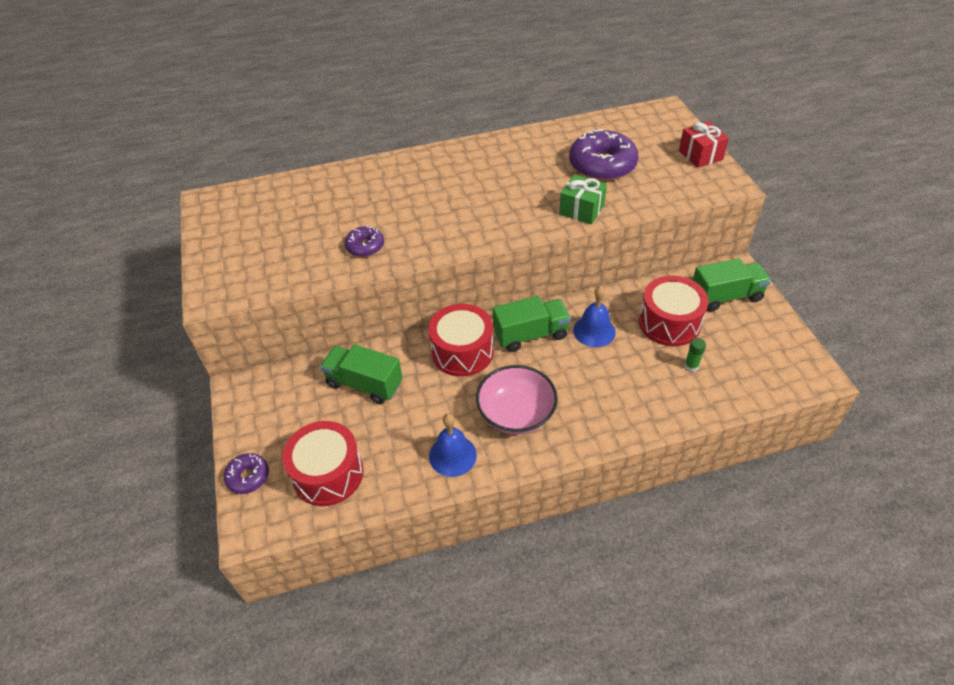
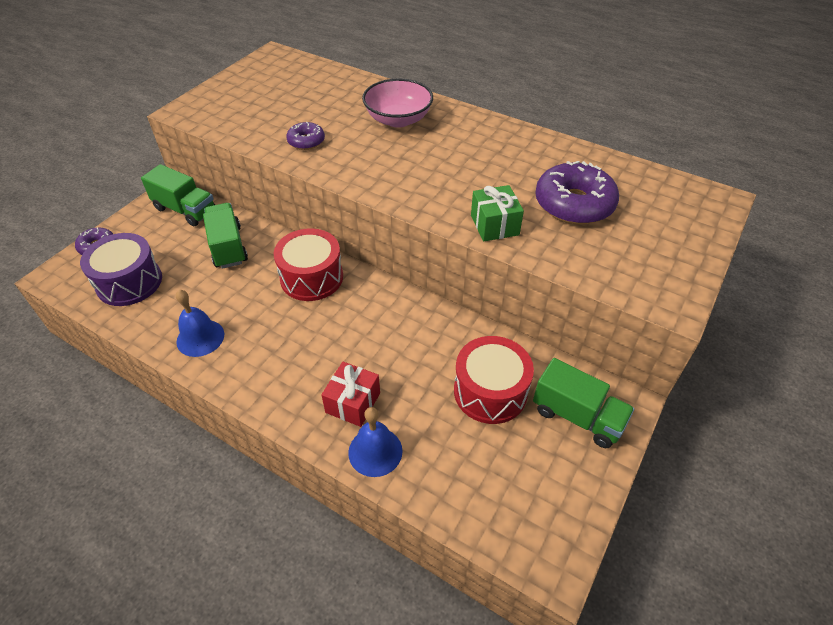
camera: 45 degrees right, 0 degrees up
(328, 474) = (129, 282): red drum -> purple drum
(516, 413) = (276, 349): pink bowl -> pink bowl (398, 119)
(530, 335) = (372, 306): green truck -> green truck (185, 210)
(594, 331) = (420, 343): blue bell -> blue bell (375, 451)
(691, 366) = (452, 441): green glue stick -> none
(700, 155) = (687, 259): red gift -> red gift (353, 403)

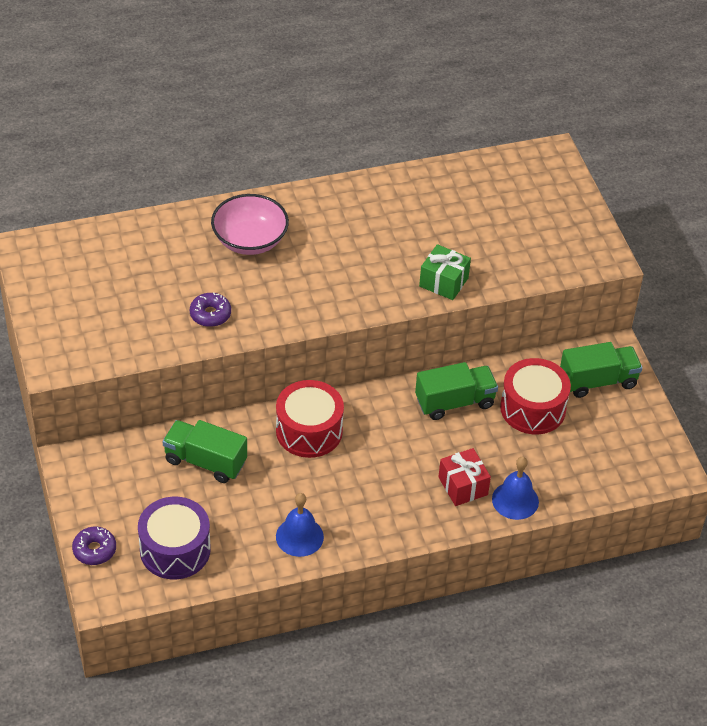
camera: 50 degrees left, 0 degrees up
(185, 210) = (113, 463): green truck -> green truck (454, 402)
(574, 204) = (471, 226): purple donut -> none

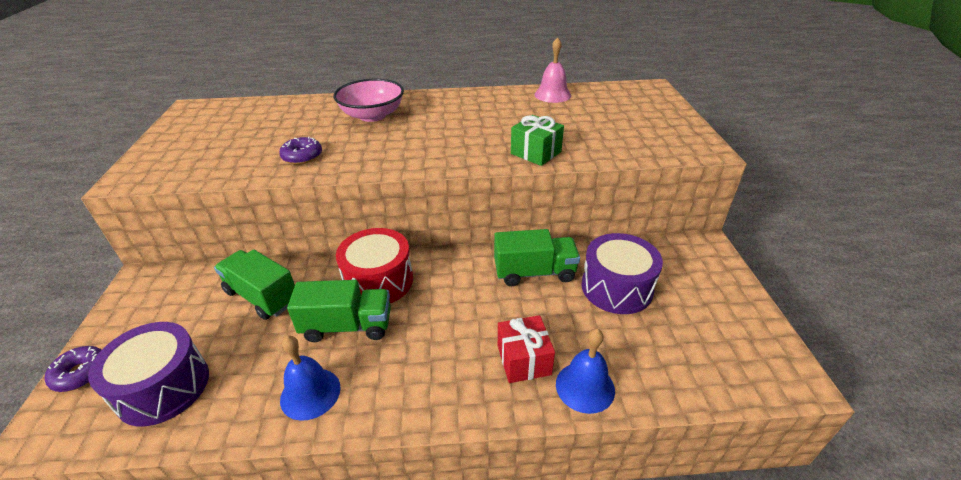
camera: 15 degrees right, 10 degrees down
(442, 180) = (552, 95): none -> pink bell
(533, 408) = (616, 287): red drum -> purple drum
(598, 381) = (689, 270): green truck -> green truck (347, 326)

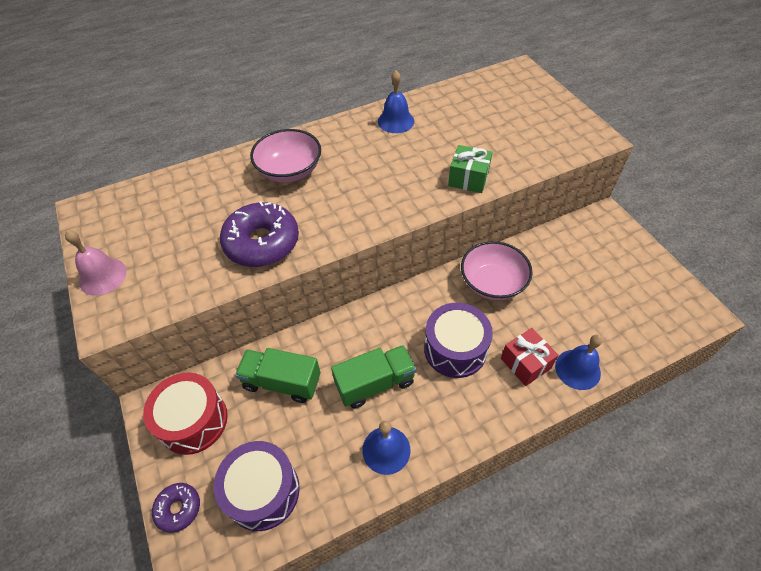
camera: 20 degrees left, 15 degrees up
(302, 156) = (262, 242): purple donut -> purple donut, size x1.91
(378, 281) = (372, 333): red drum -> red drum (193, 421)
(497, 101) = (396, 121): none -> blue bell
(534, 272) = (492, 283): green truck -> pink bowl
(552, 95) = (440, 100): pink bell -> pink bell (103, 276)
(616, 287) = (560, 277): purple drum -> purple drum (455, 349)

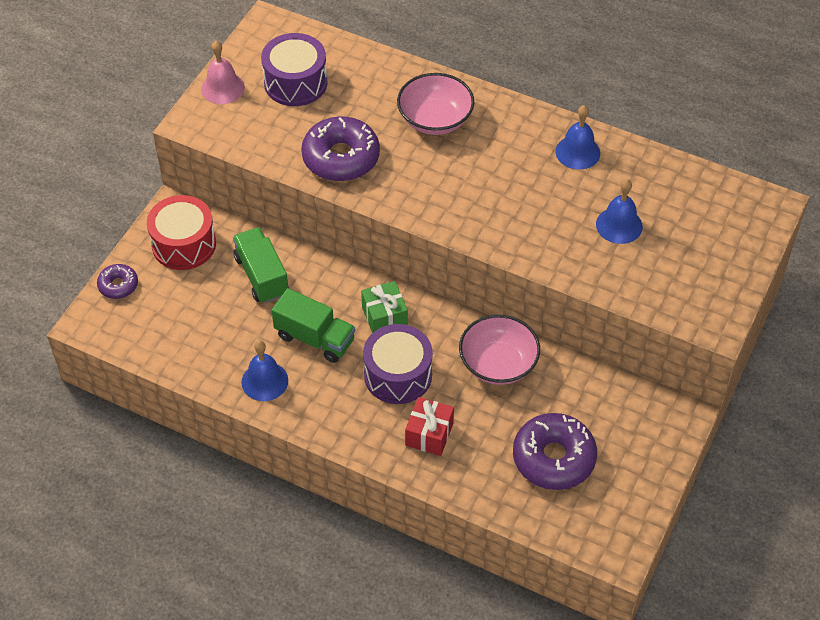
camera: 50 degrees right, 0 degrees up
(263, 491) = (170, 325): purple drum -> purple drum (295, 83)
(468, 179) = (551, 252): green gift -> green gift (384, 317)
(577, 369) = (457, 476): blue bell -> blue bell (619, 225)
(597, 301) = (553, 458): none -> purple donut

